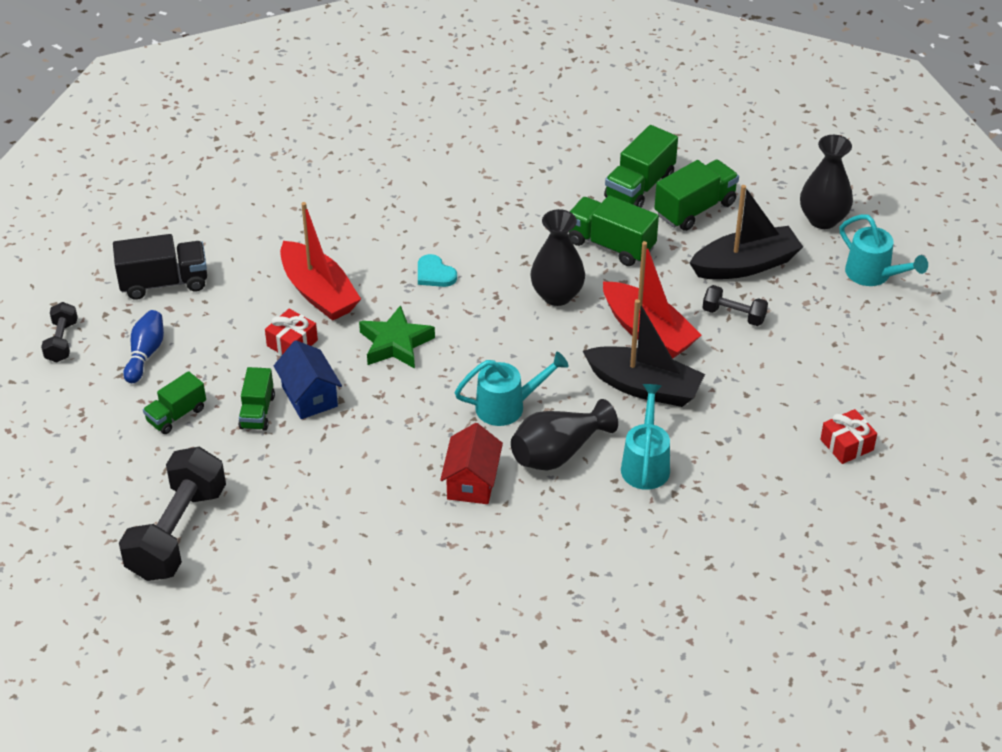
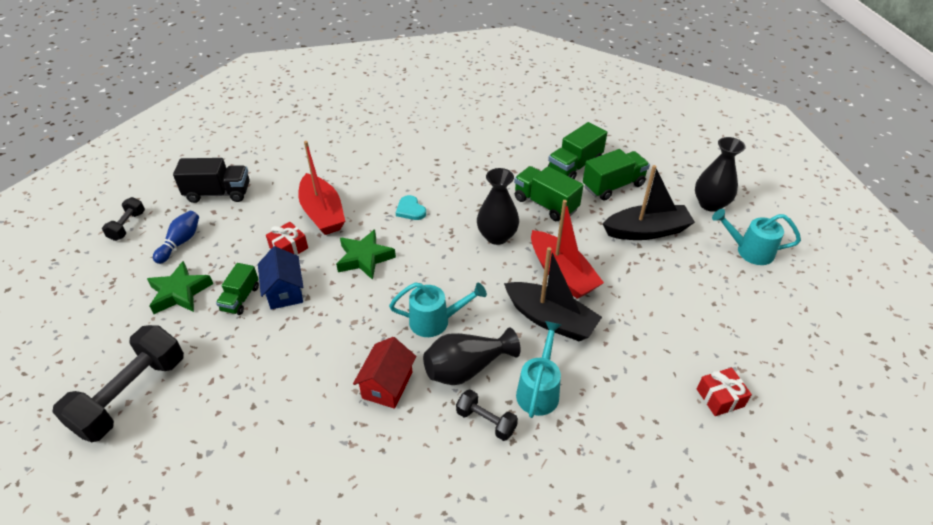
camera: 10 degrees right, 0 degrees up
(176, 415) = (180, 293): green truck -> green star
(734, 315) = (632, 269): black dumbbell -> black dumbbell (486, 421)
(873, 275) = (749, 251): turquoise watering can -> turquoise watering can turned 135 degrees clockwise

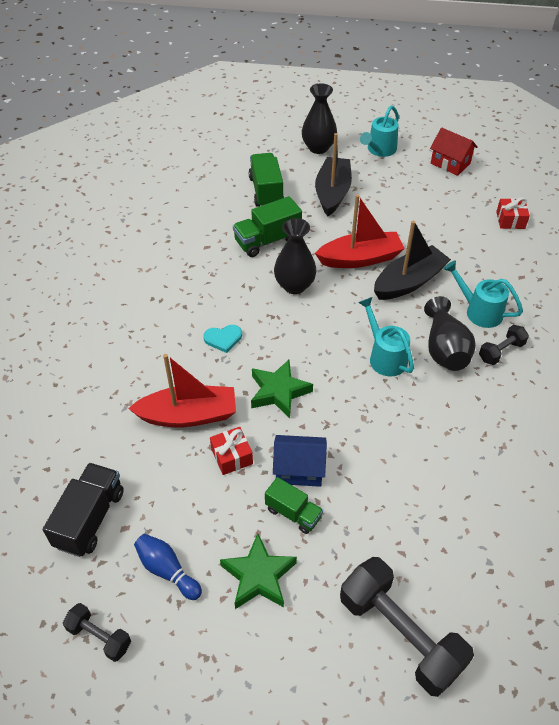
camera: 70 degrees left, 5 degrees up
(387, 385) = (447, 408): red house -> red house (450, 163)
(436, 321) = (384, 356): turquoise watering can -> turquoise watering can turned 45 degrees counterclockwise
(574, 166) = (225, 205): green truck -> none

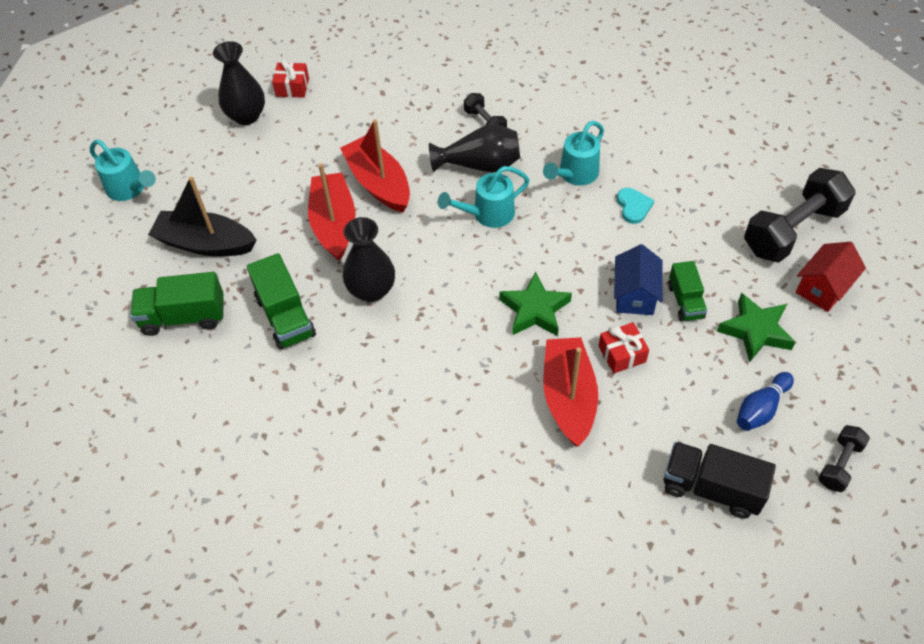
camera: 85 degrees left, 5 degrees up
(223, 339) = (453, 364): turquoise heart -> turquoise heart (633, 206)
(293, 513) = (685, 301): green truck -> green truck turned 135 degrees clockwise
(318, 148) = (103, 254): black vase -> black vase (246, 116)
(409, 282) = (378, 183): black boat -> red boat
(450, 163) = (177, 124): red house -> red house (823, 288)
(478, 311) = (428, 132): turquoise watering can -> turquoise watering can (575, 175)

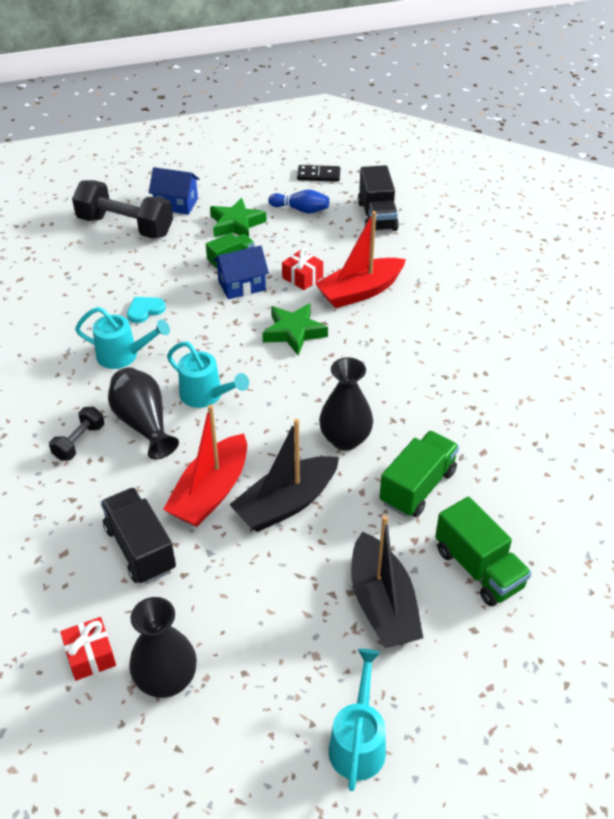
camera: 120 degrees left, 10 degrees down
(334, 224) = (286, 503): red boat -> black boat
(356, 130) = (140, 548): none -> black truck
(823, 288) = (176, 204): red house -> blue house
(839, 464) = (318, 175): black dumbbell -> black domino

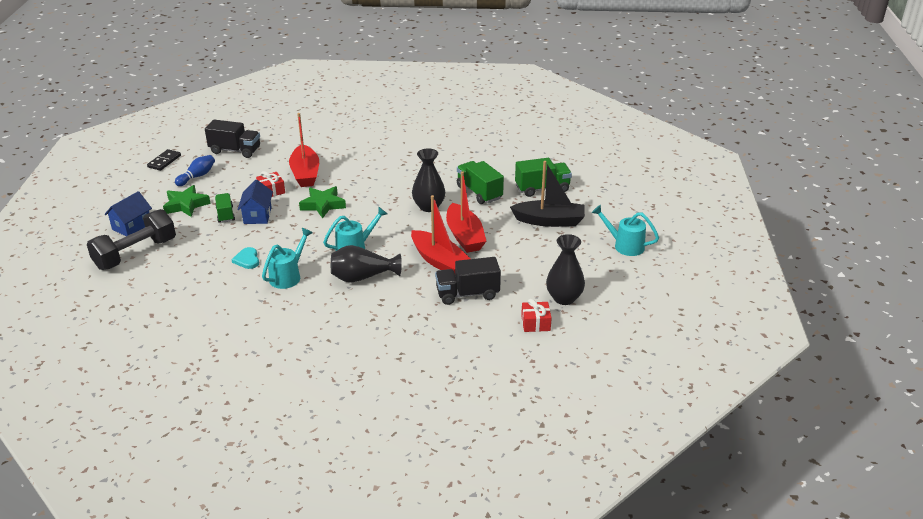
camera: 70 degrees left, 10 degrees down
(79, 442) = (360, 306): black dumbbell -> none
(286, 503) = (464, 236): black boat -> red boat

